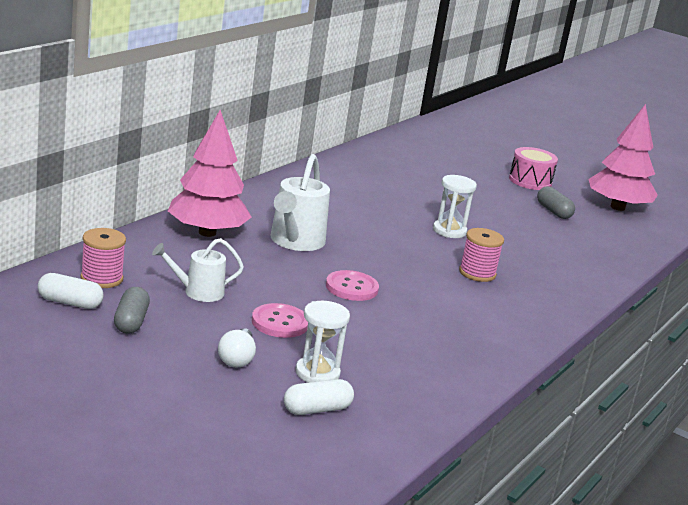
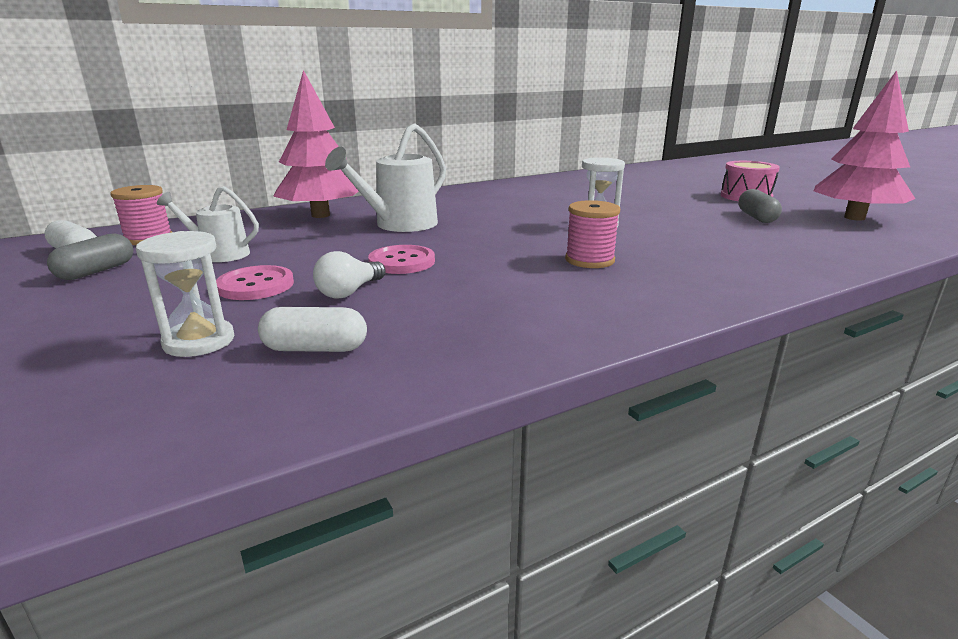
camera: 30 degrees right, 0 degrees up
(237, 358) = (132, 314): white light bulb -> white light bulb (349, 292)
(317, 409) = (107, 388): white capsule -> white capsule (315, 348)

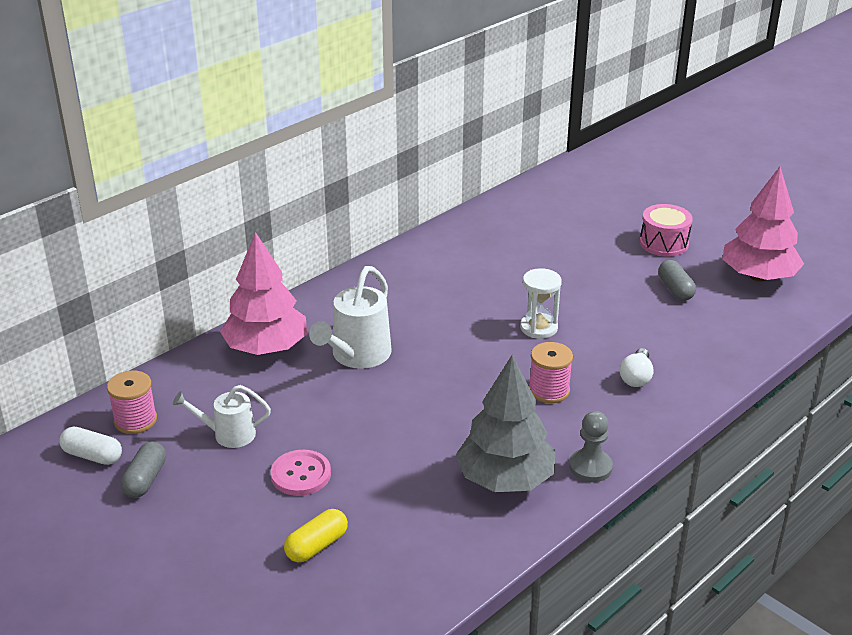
camera: 15 degrees left, 10 degrees up
(199, 341) = (316, 546): white hourglass -> yellow capsule
(315, 348) = (402, 537): white capsule -> none
(349, 292) = (382, 469): white light bulb -> white light bulb (636, 377)
(402, 262) = (397, 419): pink button -> none
(495, 316) = (505, 479): none -> grey tree
(618, 319) = (590, 467): none -> grey pawn

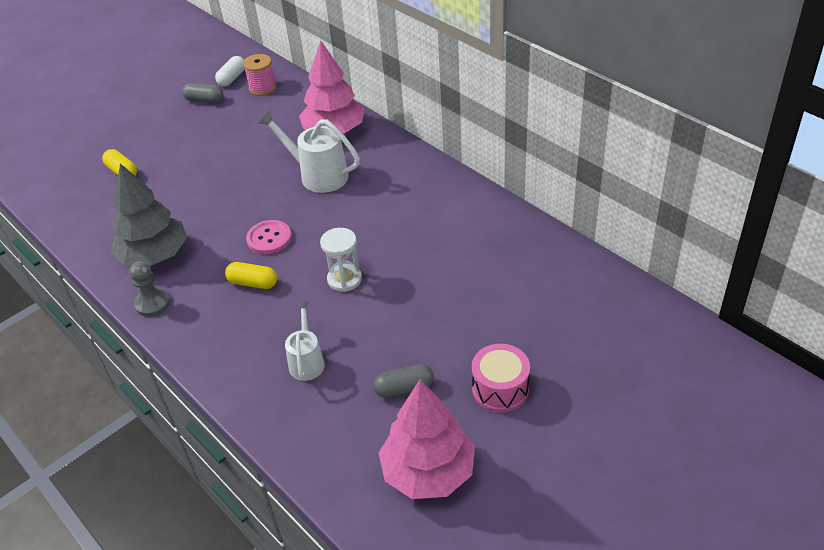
camera: 95 degrees right, 10 degrees up
(228, 434) = (239, 125): white watering can -> white watering can (307, 361)
(301, 474) = (190, 160): pink button -> pink button (269, 238)
(549, 390) = (253, 283): pink spool -> yellow capsule
(636, 377) = (260, 342): white light bulb -> none

